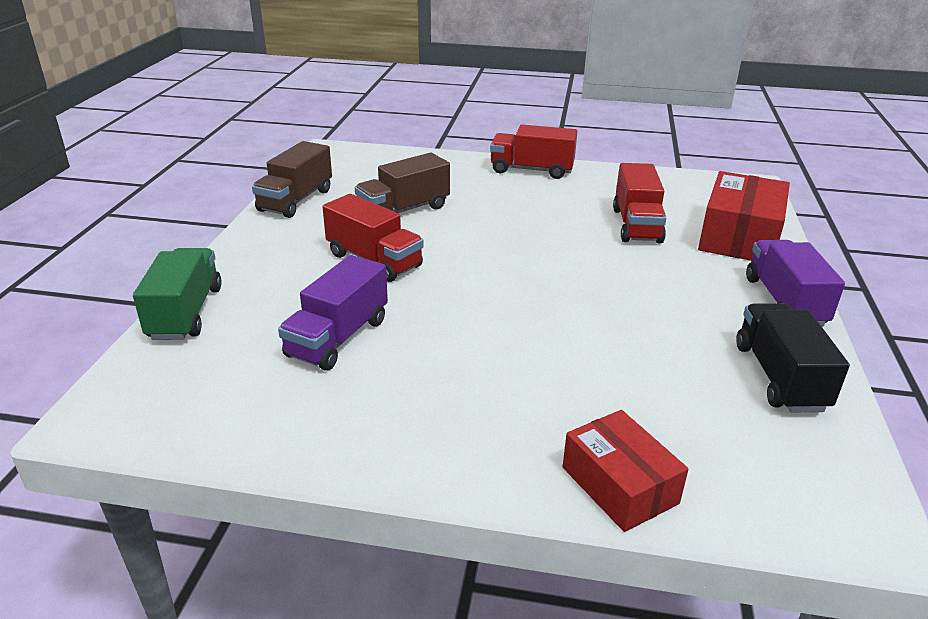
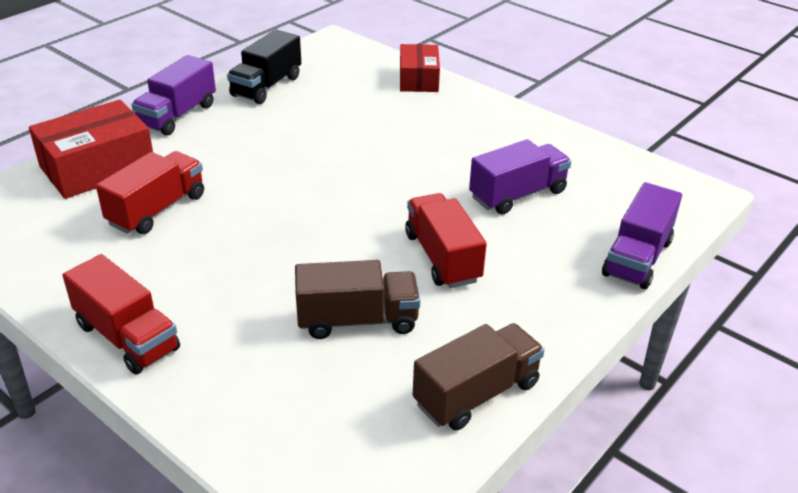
camera: 150 degrees left, 5 degrees up
(185, 313) = (637, 258): green truck -> purple truck

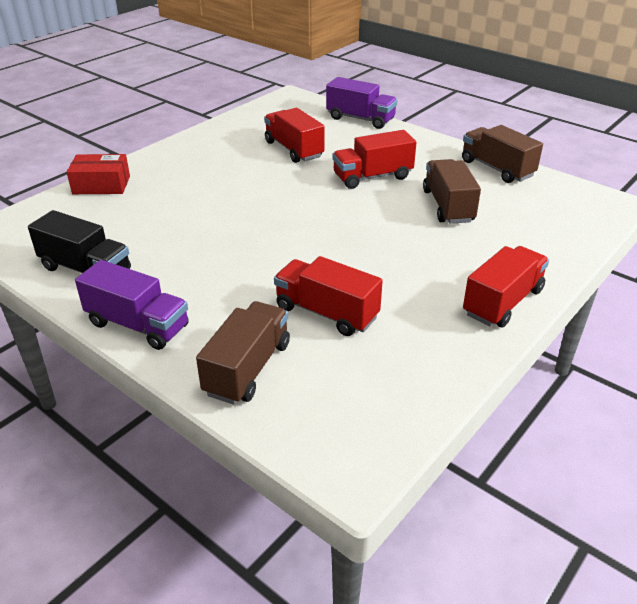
camera: 90 degrees left, 0 degrees up
(97, 167) = (247, 368): red box -> brown truck
(517, 194) = (293, 149): purple truck -> red truck

